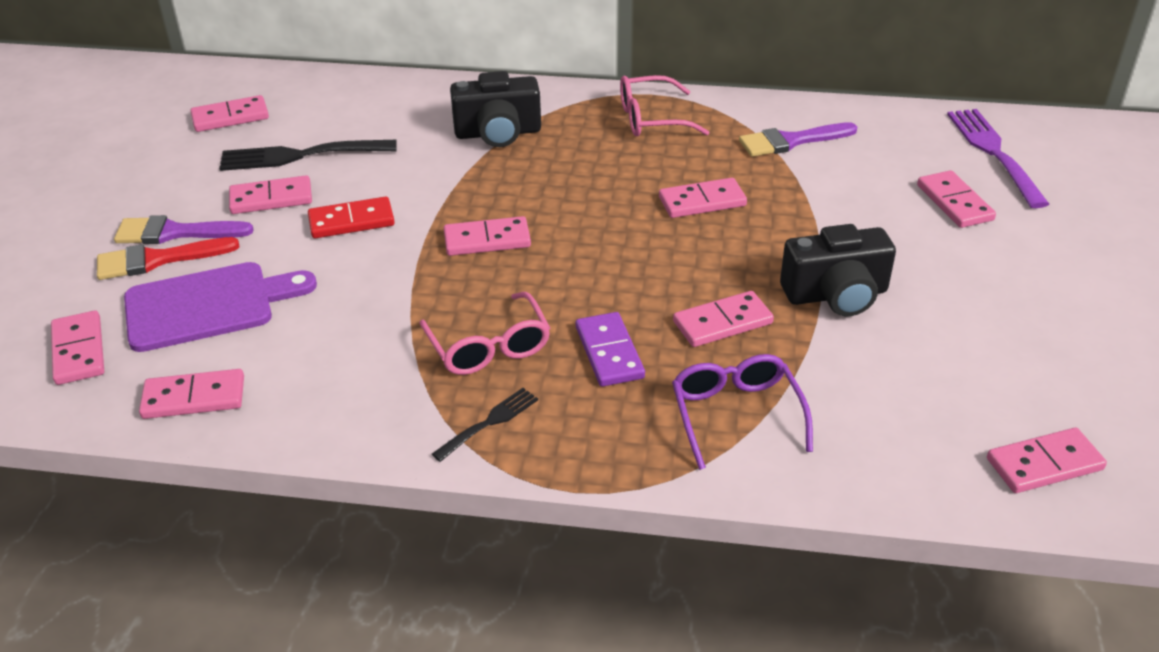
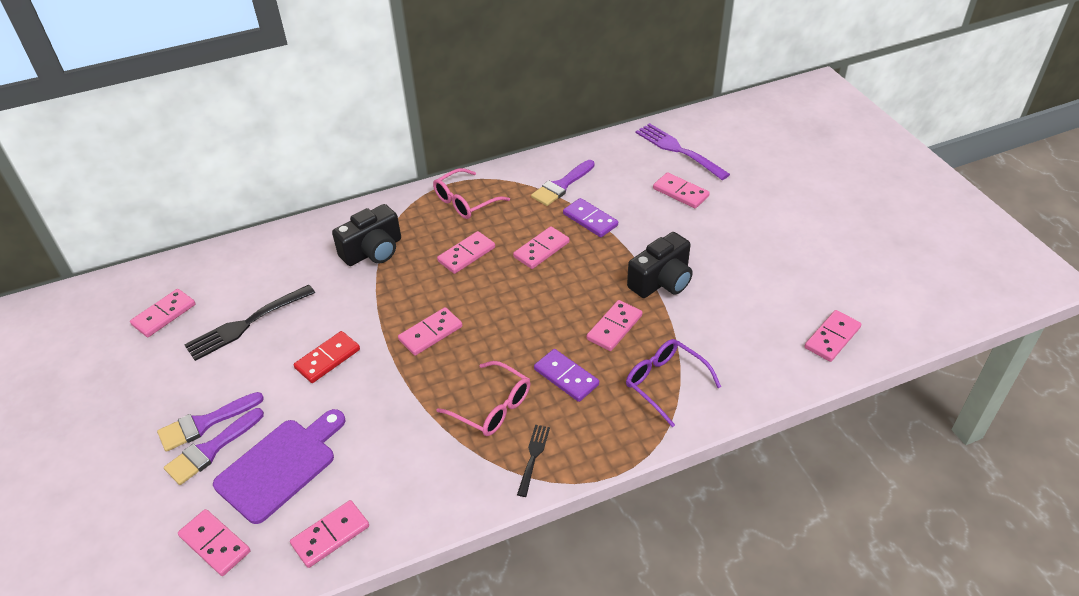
camera: 30 degrees left, 5 degrees up
(158, 260) = (211, 449): red brush -> purple brush
(271, 198) = (254, 366): pink domino -> pink domino (466, 254)
(796, 191) = (590, 220): none -> purple domino

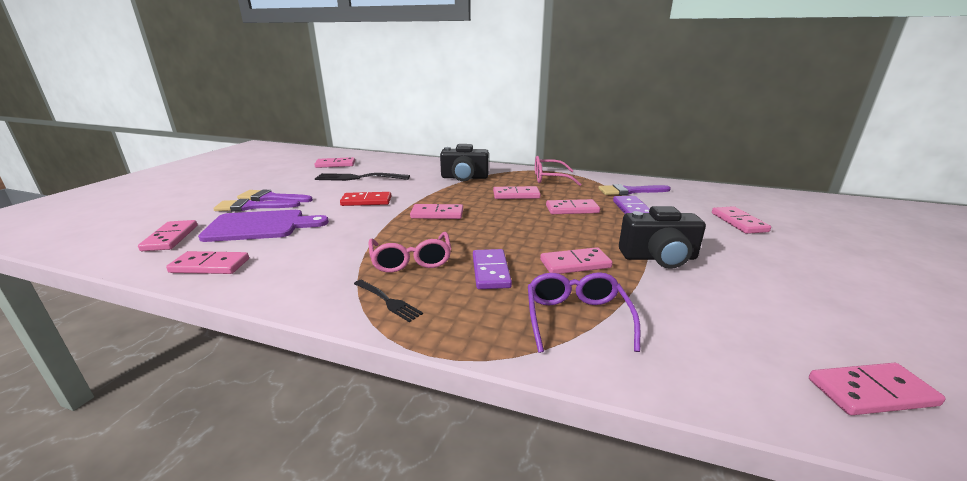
camera: 40 degrees right, 20 degrees down
(533, 457) = (388, 301): black fork -> black fork turned 75 degrees clockwise
(678, 150) = (760, 204): purple fork -> none

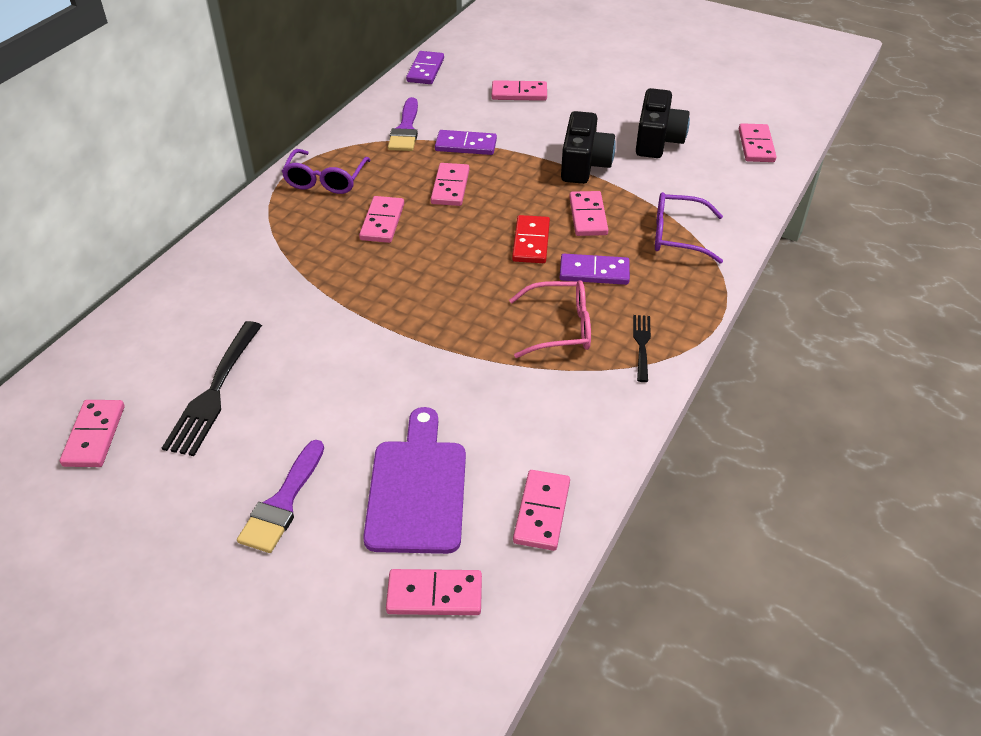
camera: 80 degrees left, 20 degrees up
(252, 207) = (321, 521): purple brush -> none
(366, 201) = (349, 374): red domino -> red domino (531, 242)
(388, 301) = (642, 345): black fork -> black fork turned 45 degrees counterclockwise
(437, 214) = (428, 301): pink domino -> none
(464, 177) = (279, 262): black camera -> black camera (657, 140)
(549, 178) = (325, 180): pink glasses -> purple glasses
(717, 189) = (425, 70): none -> purple domino

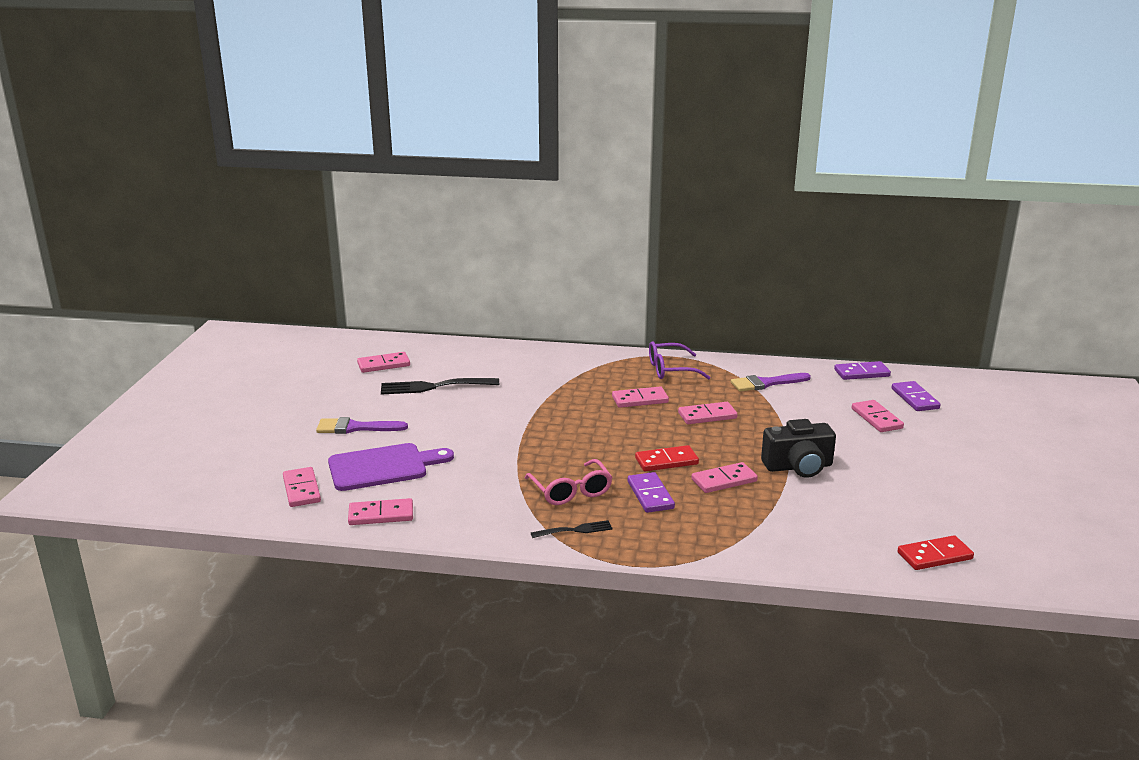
camera: 70 degrees right, 20 degrees down
(466, 145) = (770, 411): purple domino -> purple domino (914, 399)
(657, 140) = (879, 498): black camera -> none
(677, 236) = (735, 528): purple glasses -> none
(756, 145) = (934, 556): pink domino -> red domino

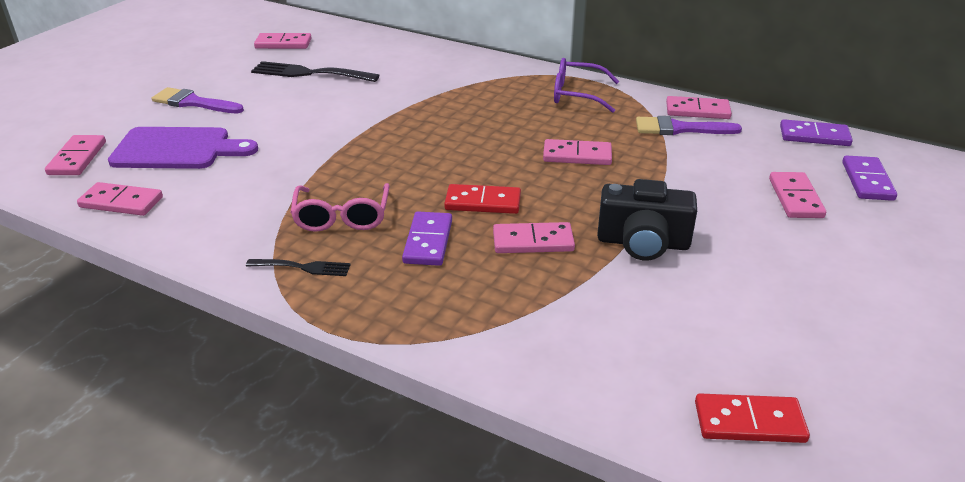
camera: 20 degrees right, 10 degrees up
(640, 400) = (513, 123): pink domino -> pink domino (697, 111)

